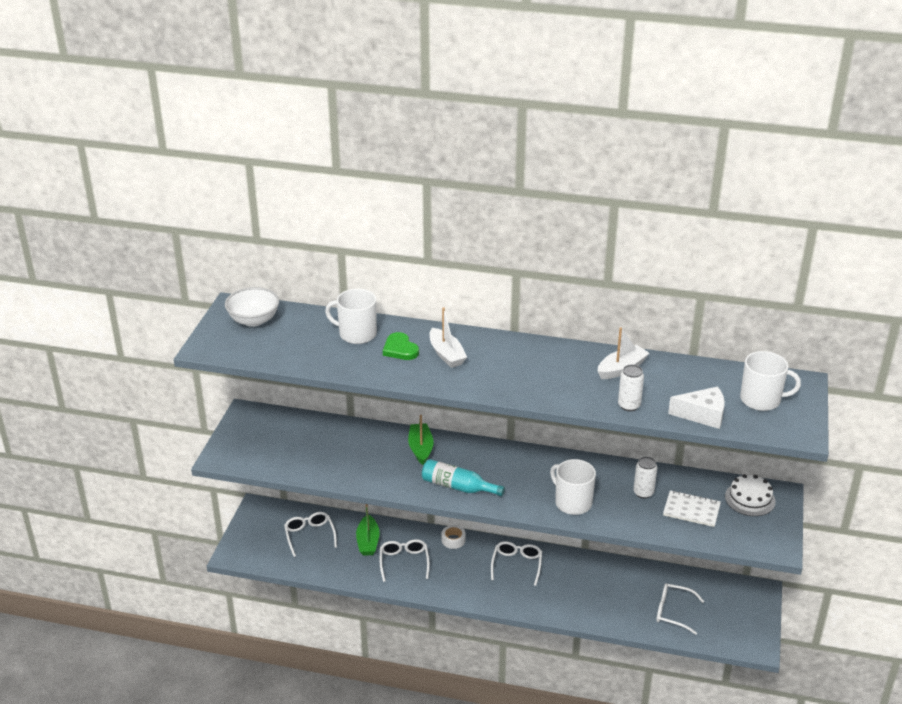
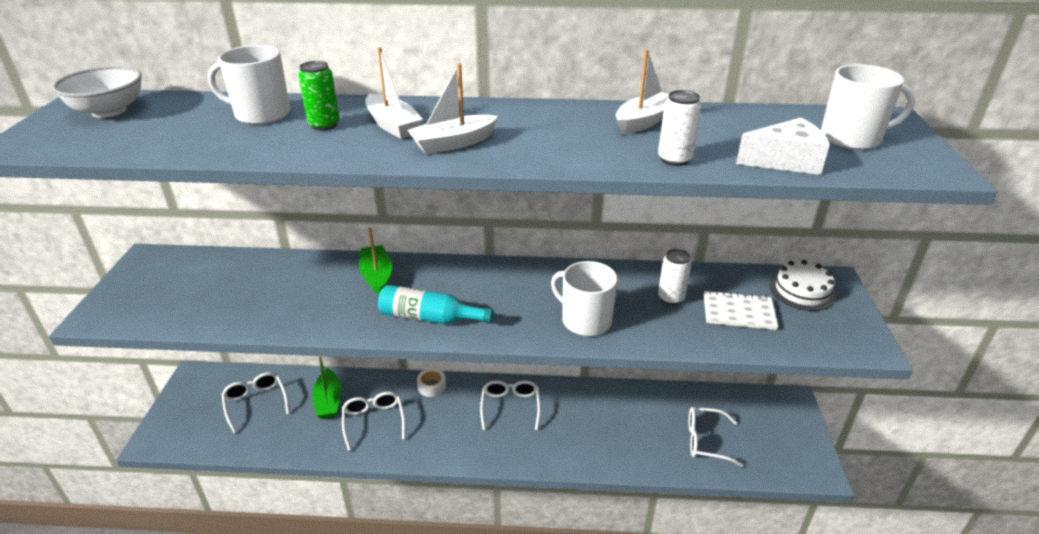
camera: 10 degrees left, 0 degrees up
(400, 349) = (324, 125): green heart -> green can
(485, 376) = (453, 143): none -> white boat

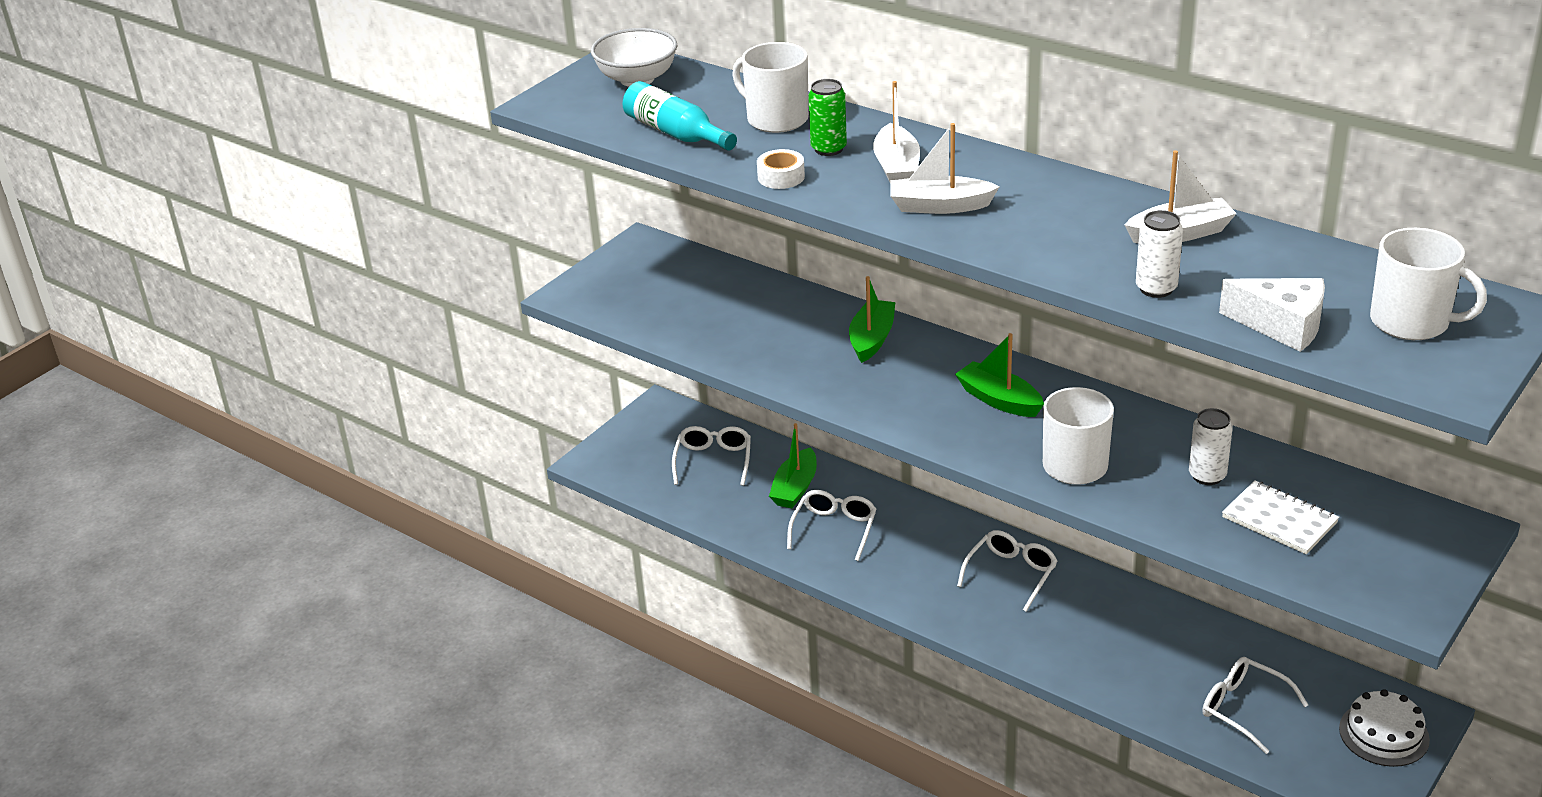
camera: 35 degrees right, 0 degrees up
(430, 318) = (898, 404): turquoise bottle -> turquoise bottle (676, 133)
(431, 386) = (928, 515): white tape -> white tape (781, 177)
(498, 291) = (999, 400): none -> green boat
(802, 291) = (1400, 525): white cake -> white cake (1384, 734)

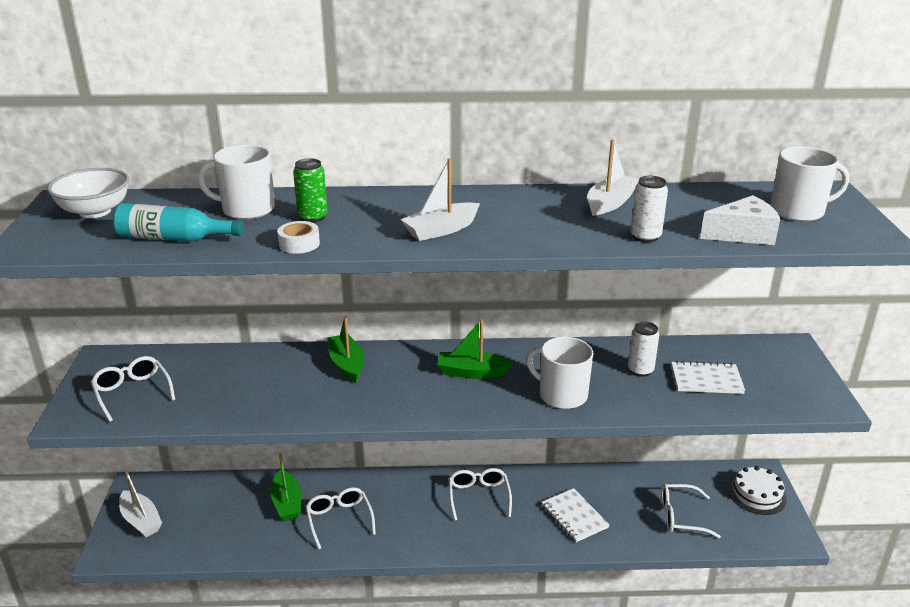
camera: 40 degrees left, 5 degrees down
(713, 461) = (209, 509): white glasses -> white glasses (132, 392)
(897, 167) = (378, 215): white boat -> white boat (141, 520)
(1105, 646) = (574, 516): none -> white notebook

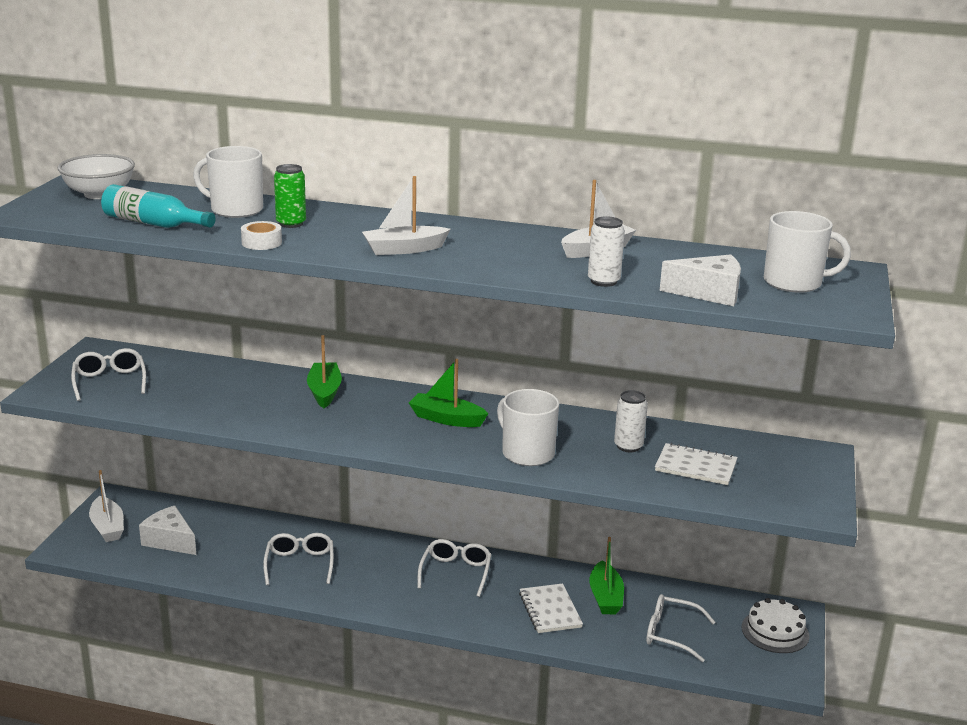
camera: 15 degrees right, 5 degrees down
(207, 522) = (170, 541): none -> white cheese
(287, 503) = (255, 540): green boat -> green boat (605, 597)

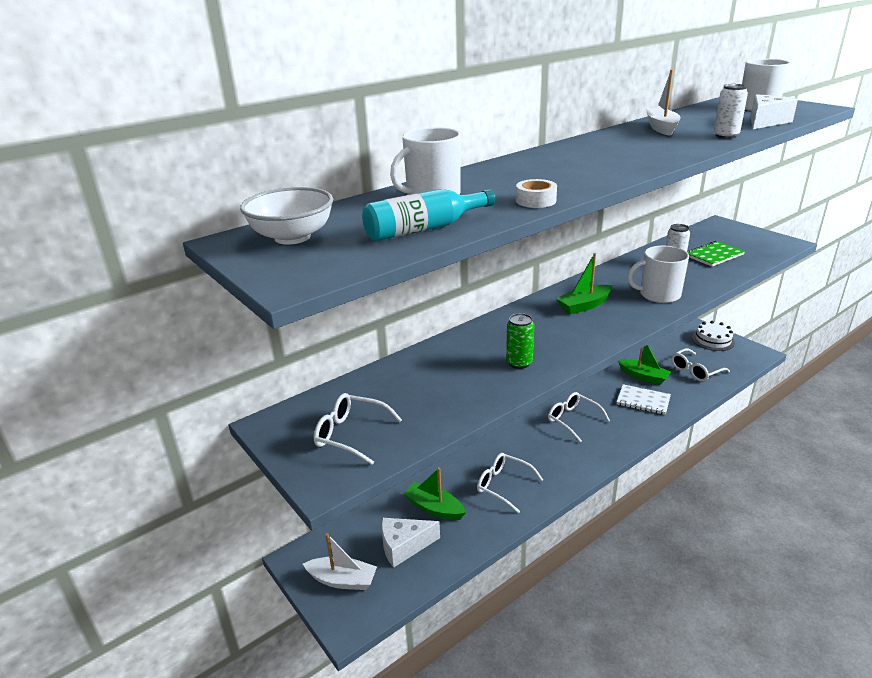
camera: 50 degrees left, 5 degrees up
(291, 224) = (498, 185): green can -> green can (519, 363)
(324, 392) = (492, 337): green boat -> green boat (434, 508)
(404, 249) = (607, 166): white boat -> none
(695, 467) = (714, 255): white notebook -> green notebook

